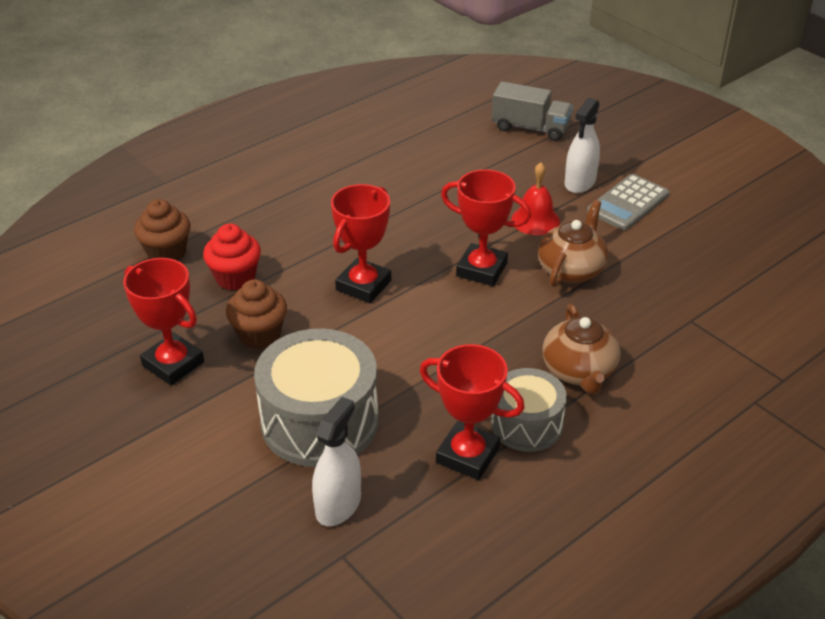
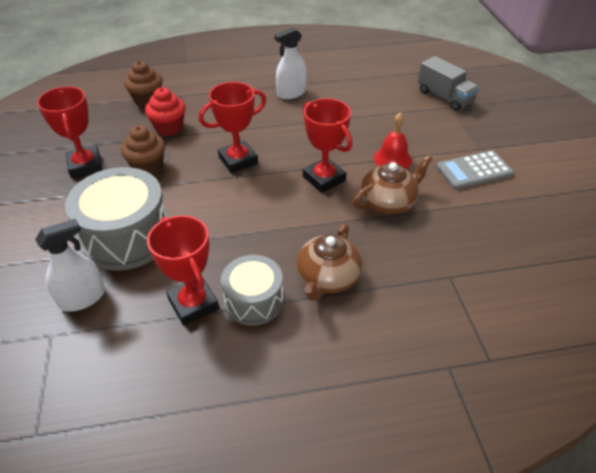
camera: 30 degrees right, 5 degrees up
(580, 182) = (449, 144): white spray bottle -> white spray bottle (291, 93)

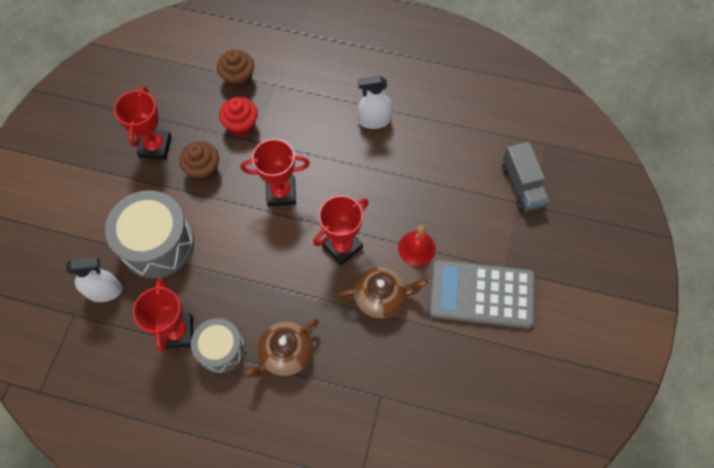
camera: 25 degrees right, 20 degrees up
(324, 178) = (342, 246): red trophy -> red trophy turned 60 degrees clockwise
(474, 171) = (481, 294): grey calculator -> grey calculator, size x1.56

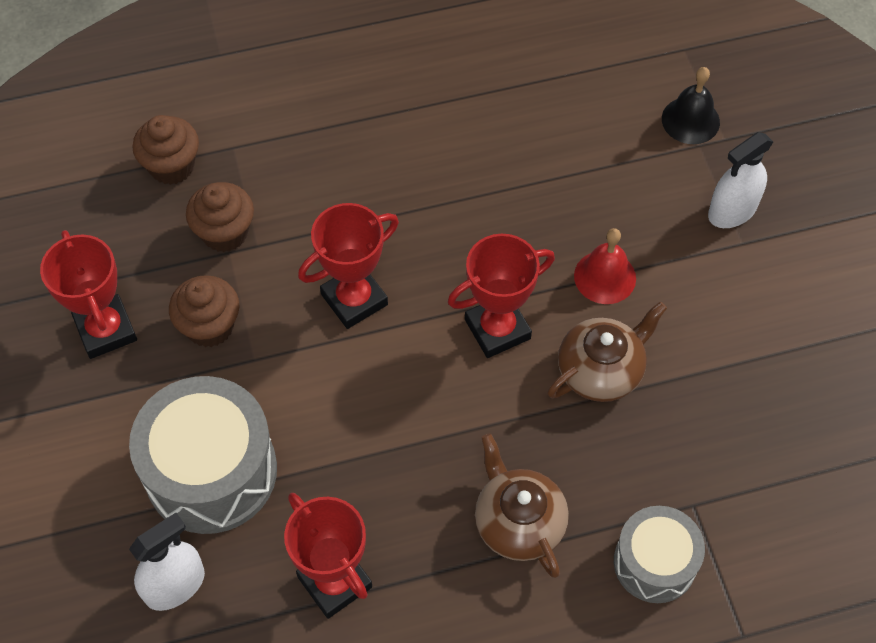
camera: 30 degrees left, 5 degrees down
(221, 349) = (419, 569): grey drum -> grey drum (654, 563)
(241, 126) = (225, 233): red cupcake -> brown cupcake
(285, 354) = (518, 522): brown teapot -> brown teapot turned 135 degrees clockwise
(342, 246) = (497, 329): red trophy -> red trophy turned 45 degrees clockwise
(374, 120) = (423, 129): white spray bottle -> white spray bottle (732, 211)
(481, 294) = (734, 293): grey calculator -> none
(522, 186) = (690, 120): grey truck -> black bell

